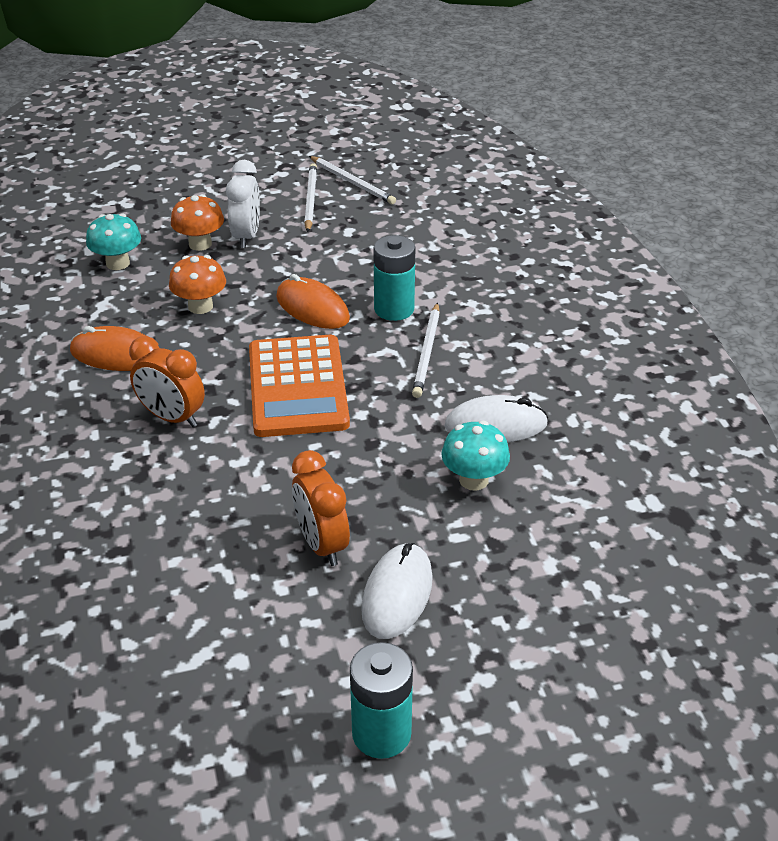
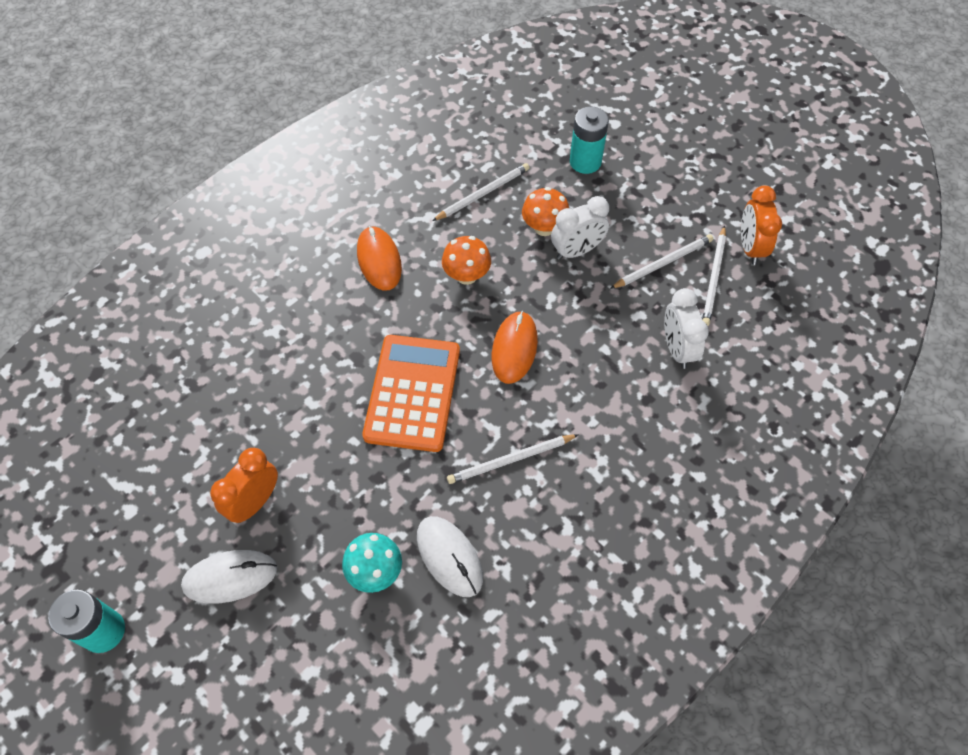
camera: 60 degrees right, 20 degrees up
(118, 263) = (483, 194): turquoise mushroom -> white pencil
(172, 417) = (333, 335): orange clock -> orange clock (750, 247)
(298, 387) = (412, 393): orange calculator -> orange calculator turned 135 degrees clockwise
(394, 309) = (552, 406): turquoise battery -> turquoise battery (585, 162)
(401, 225) = (677, 349): none -> white clock

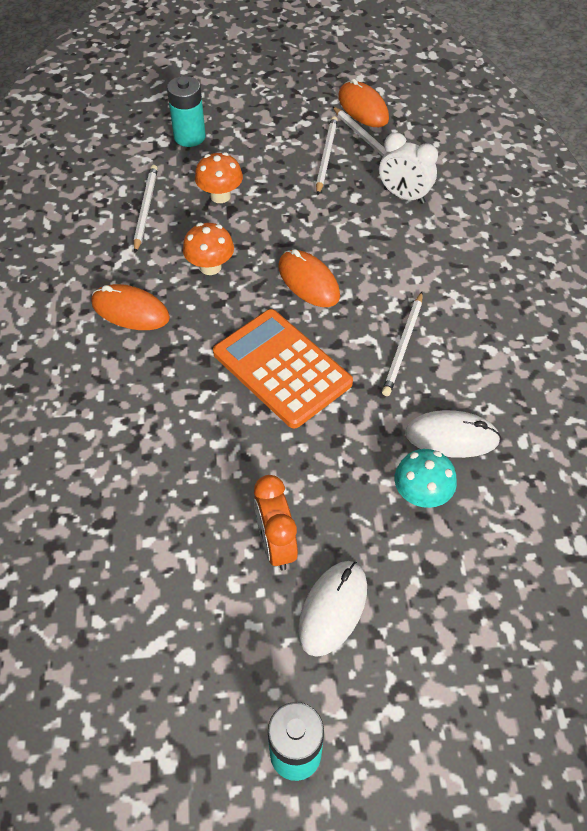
camera: 50 degrees left, 5 degrees down
(577, 251) = (262, 192): white clock -> none
(750, 247) = (363, 108): orange clock -> orange mouse

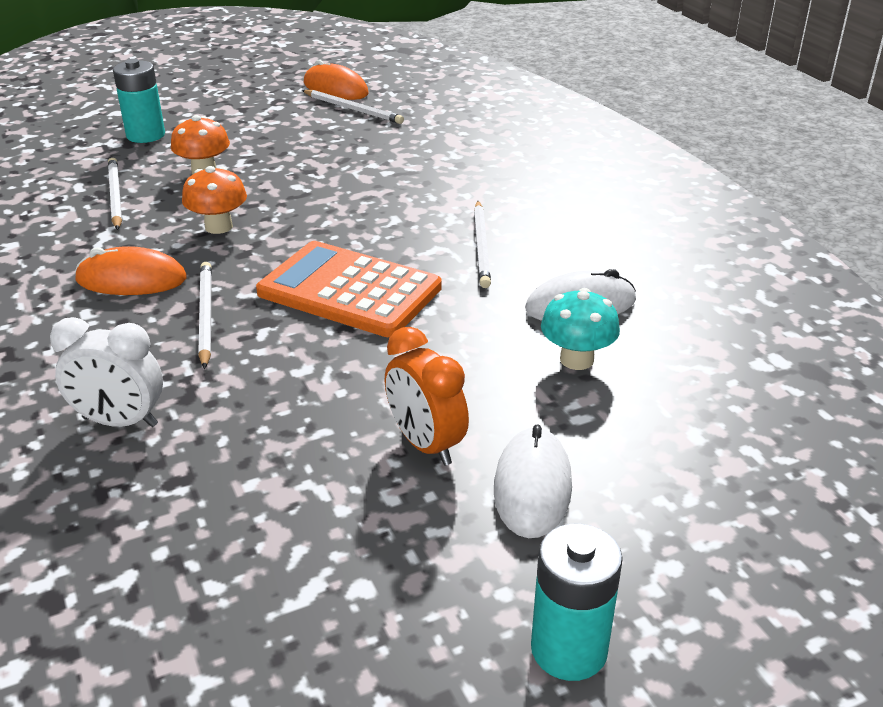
camera: 20 degrees left, 20 degrees down
(308, 281) = (344, 218): orange mouse -> none
(326, 156) = (313, 126): white pencil -> white pencil (205, 315)
(404, 196) = (415, 140): white clock -> white clock (120, 422)

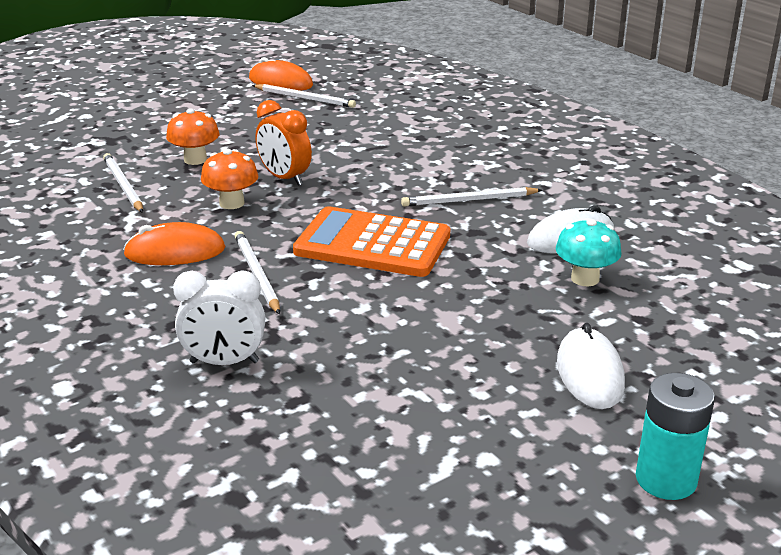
camera: 10 degrees left, 5 degrees down
(145, 135) = (124, 133): turquoise battery -> none
(426, 444) = (491, 352): orange clock -> orange clock (285, 178)
(481, 246) = (469, 200): white pencil -> white pencil turned 90 degrees clockwise

